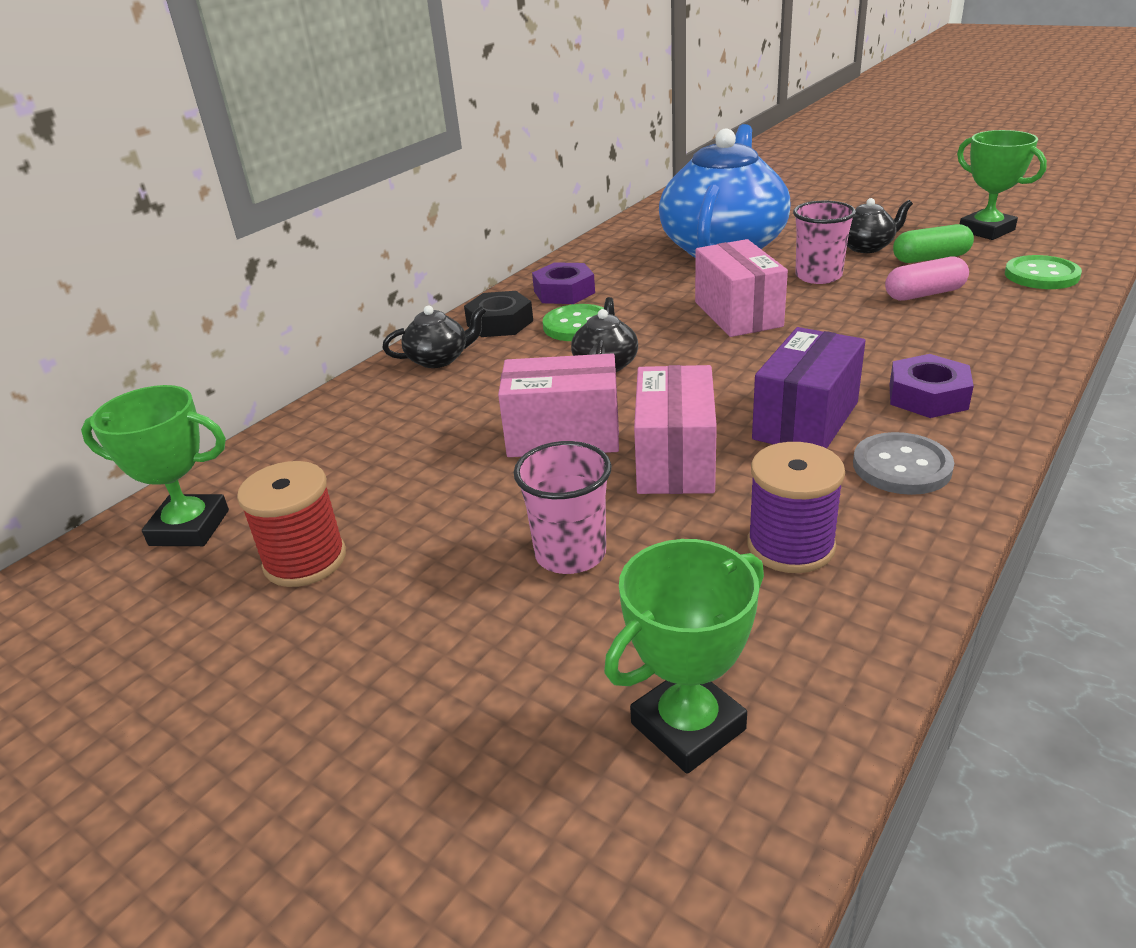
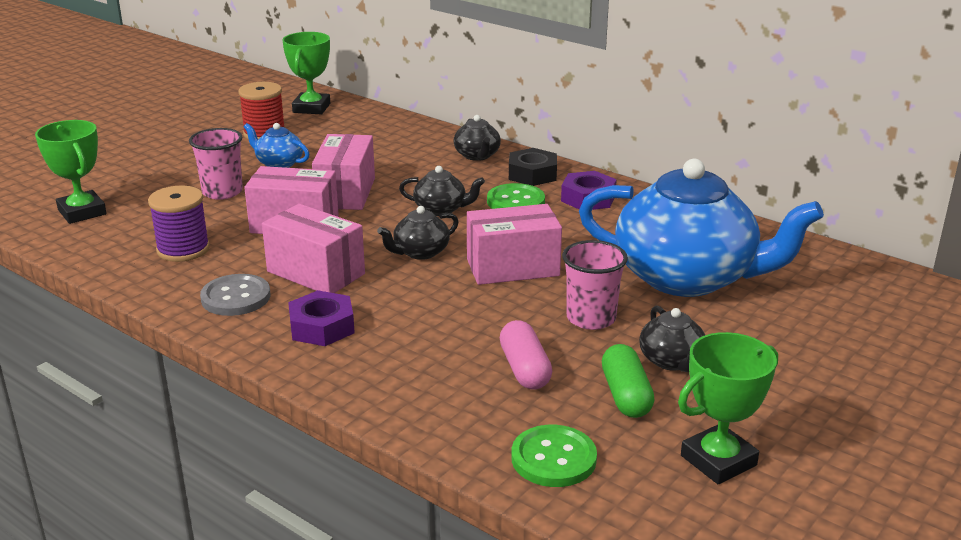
camera: 90 degrees right, 5 degrees down
(449, 516) = (279, 163): none -> blue teapot
(724, 363) = (420, 252): none -> black teapot
(805, 420) = (316, 273): purple box -> pink box

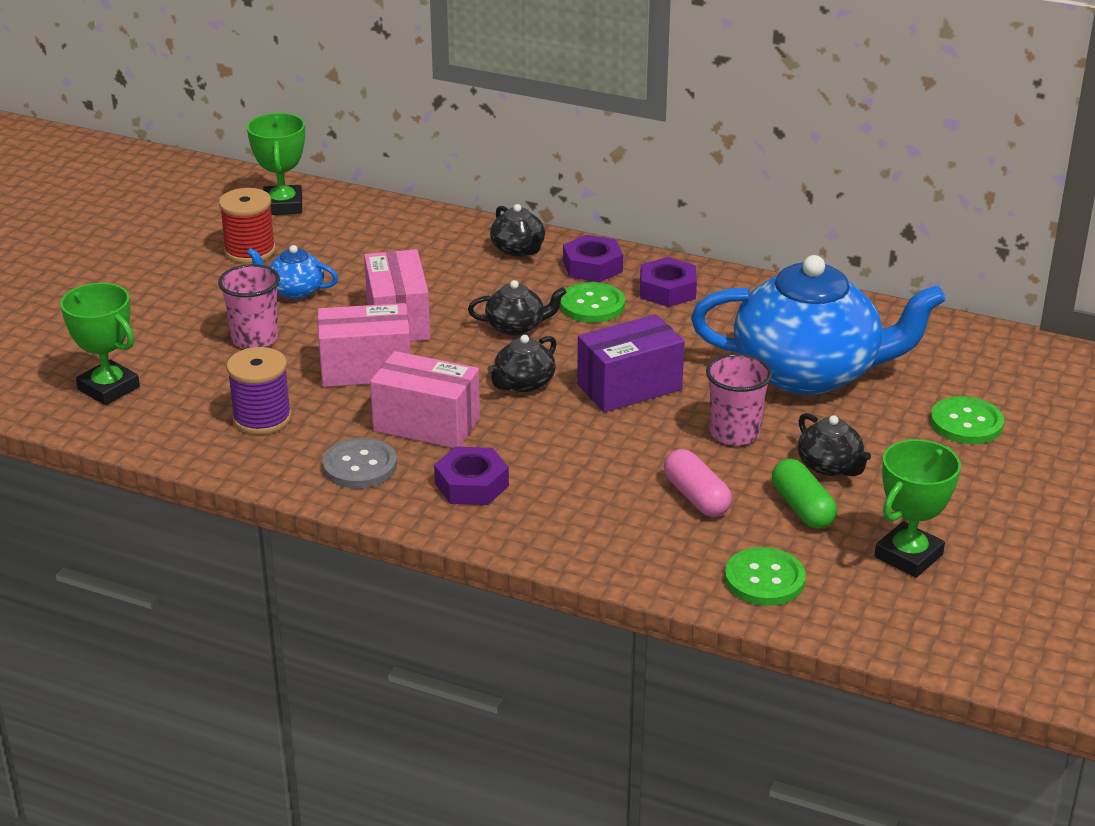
camera: 15 degrees left, 5 degrees up
(512, 267) = (629, 387): pink box -> purple box
(532, 174) = (592, 266): black nut -> purple nut
(828, 342) = (966, 423): none -> green button

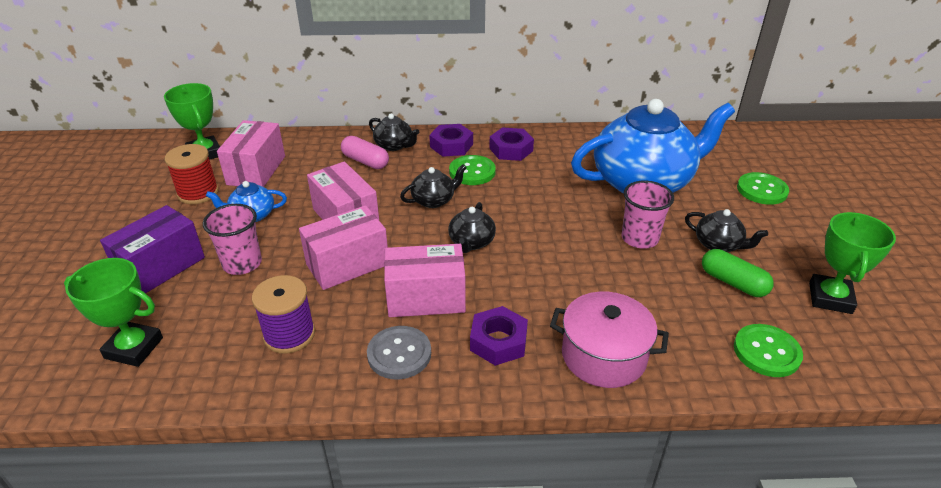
camera: 25 degrees left, 5 degrees up
(330, 240) = (256, 170): none -> pink box
(574, 529) = (603, 356): none -> pink pot
(629, 387) = (544, 224): purple box -> purple box (161, 267)
(696, 497) = (661, 297): pink capsule -> pink capsule (365, 161)

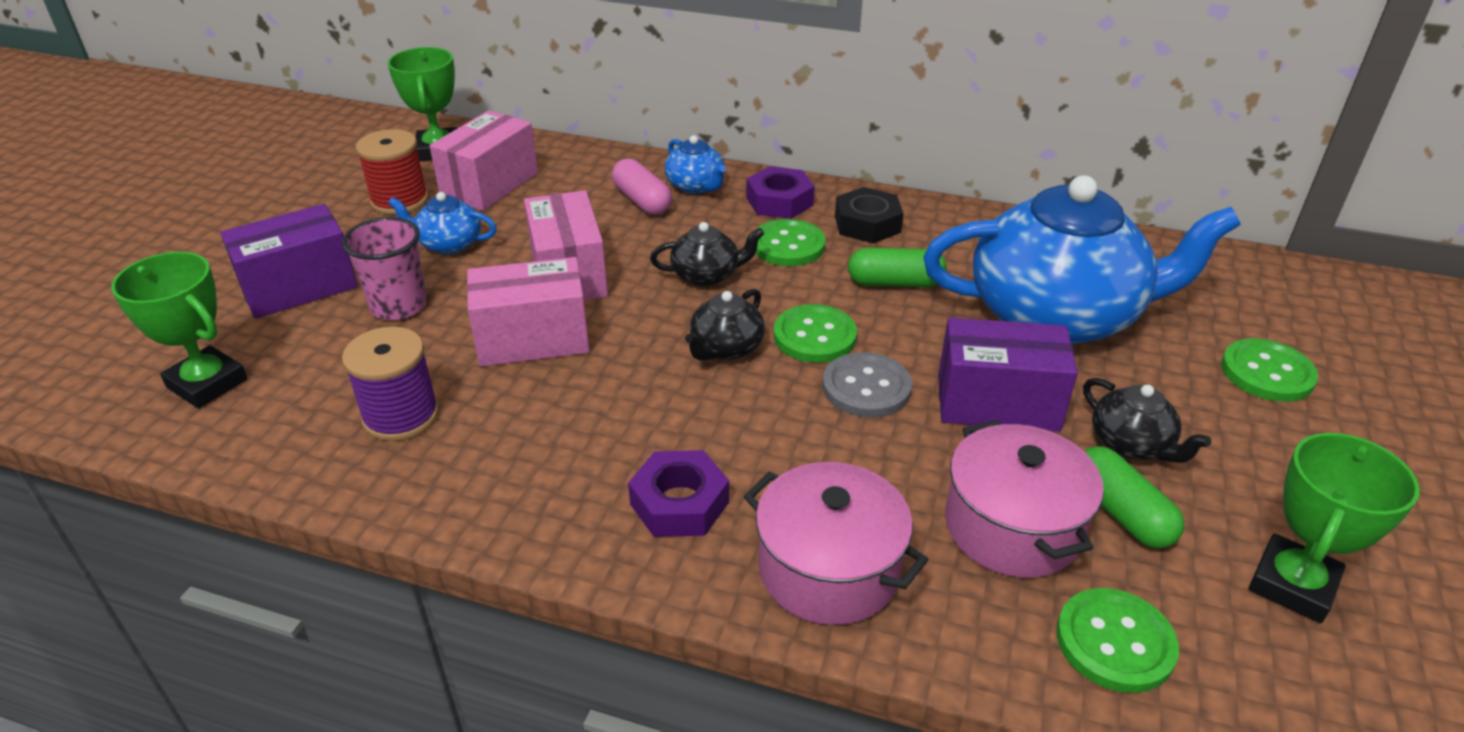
camera: 20 degrees right, 0 degrees up
(394, 145) = (696, 186): black teapot -> blue teapot
(399, 354) = (528, 482): grey button -> grey button (866, 387)
(426, 298) = (612, 413): pink box -> none
(511, 149) = (867, 224): purple nut -> black nut
(519, 223) = (814, 336): none -> green button
(546, 181) = (895, 283): none -> green capsule
(639, 238) = (997, 403): pink cup -> purple box
(684, 305) = (1012, 527): none -> pink pot

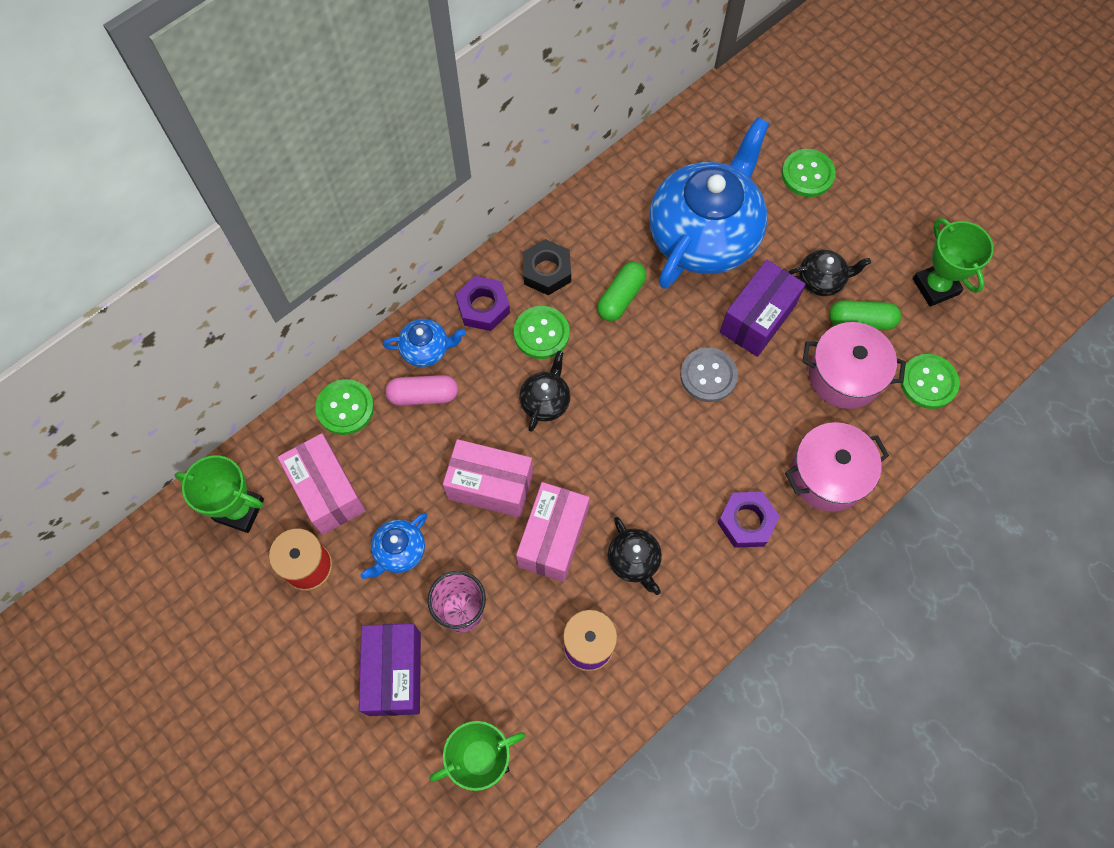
camera: 60 degrees left, 30 degrees up
(725, 348) = (629, 430): black teapot -> black teapot (634, 560)
(814, 336) = (646, 375): green button -> green button (345, 408)

